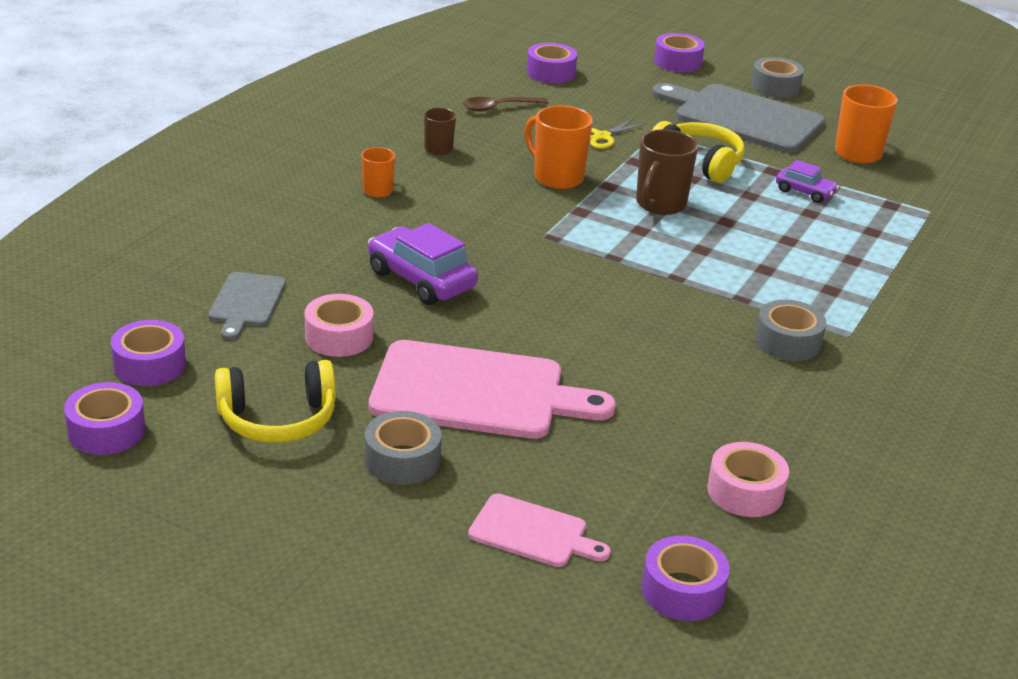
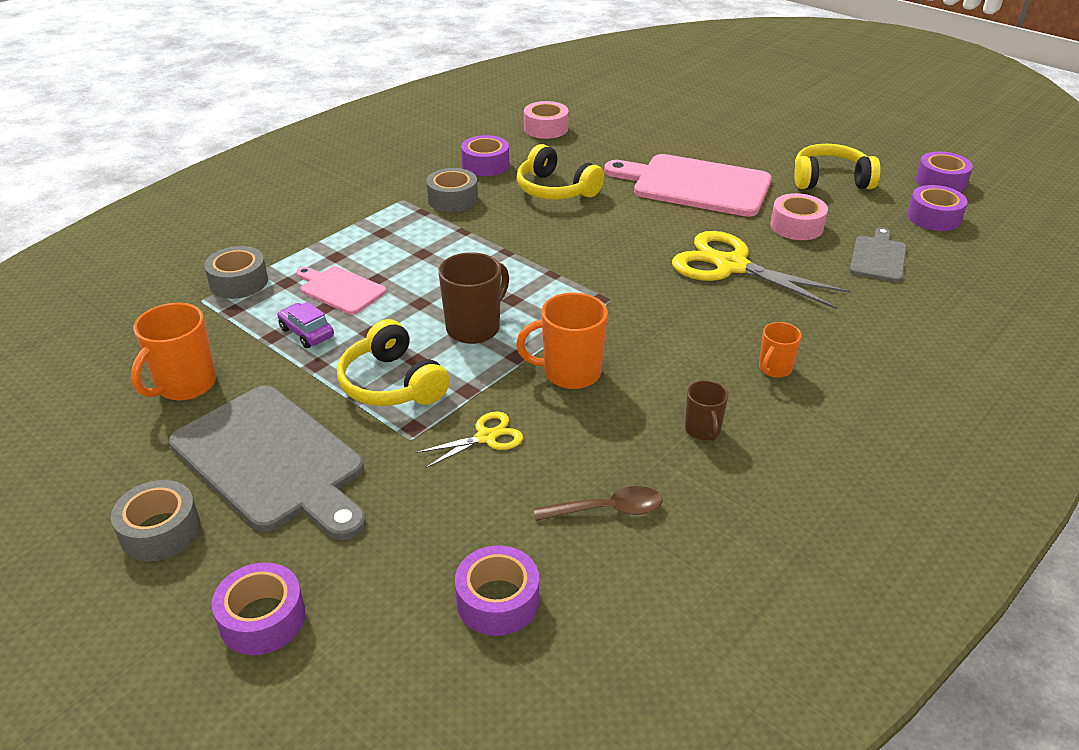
camera: 165 degrees left, 5 degrees up
(402, 460) = (747, 155): grey tape -> grey tape (239, 282)
(421, 280) = (731, 266): purple car -> yellow scissors
(533, 533) = (675, 122): pink cutting board -> pink cutting board (340, 289)
(557, 177) = (570, 373): orange mug -> orange mug turned 120 degrees clockwise
(666, 368) = (555, 190): none -> yellow headphones
(682, 590) = (604, 98): purple tape -> purple tape (485, 165)

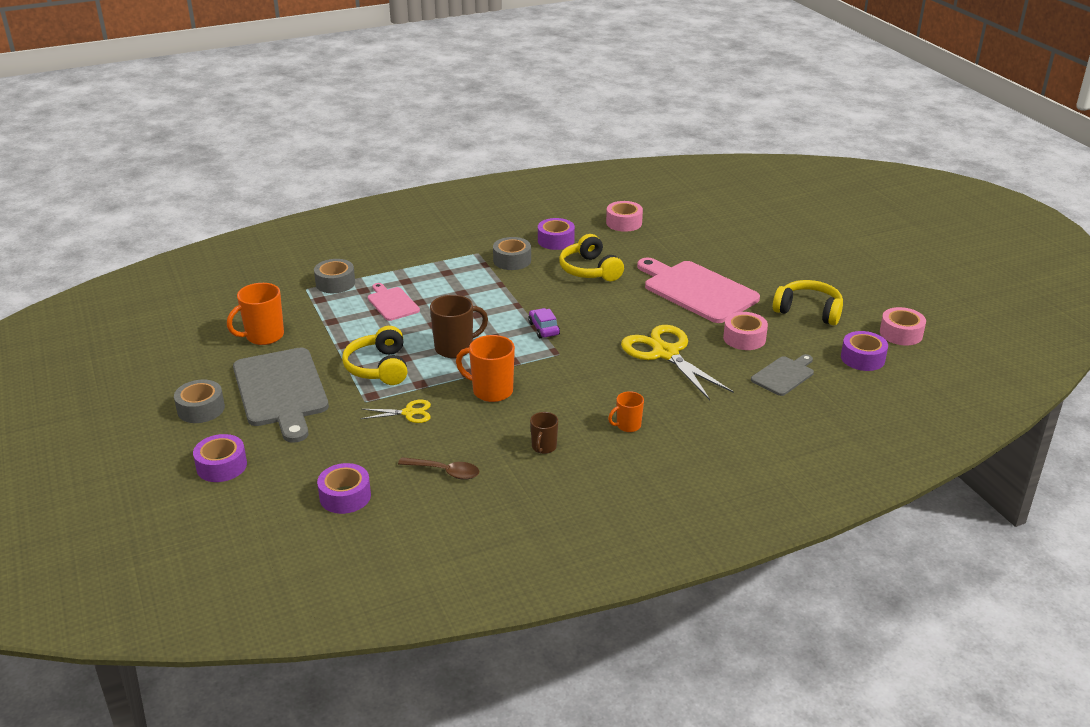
camera: 25 degrees right, 5 degrees down
(306, 333) = (352, 324): purple car -> purple car (543, 329)
(941, 182) = (901, 333): purple tape -> pink tape

